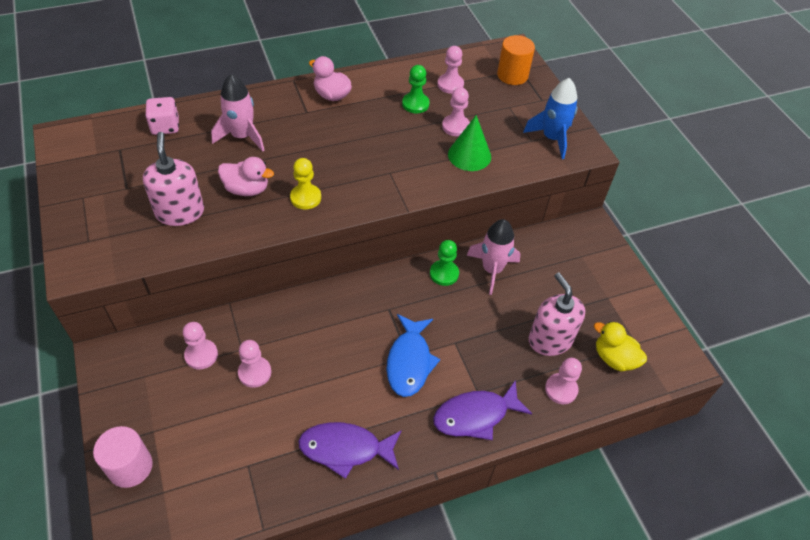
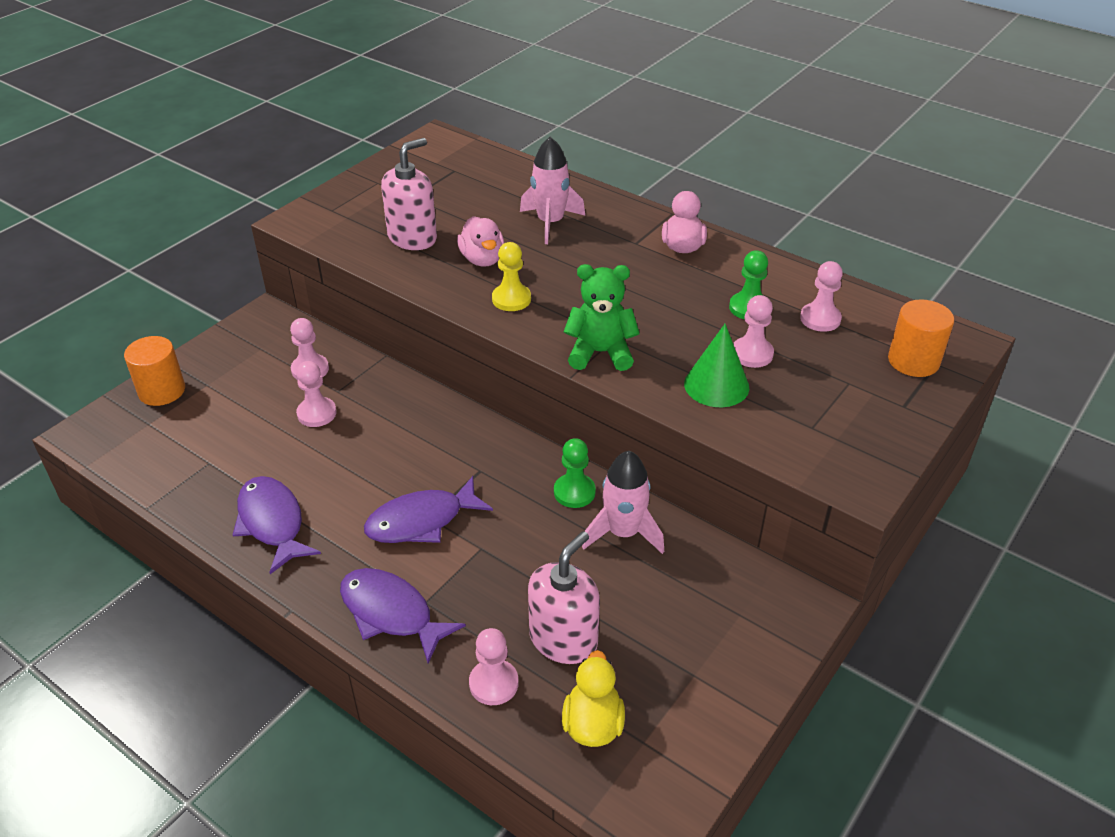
camera: 60 degrees right, 10 degrees down
(130, 467) = (162, 391): pink cylinder -> orange cylinder
(165, 126) = (511, 177): pink dice -> none
(398, 186) = (600, 353): none -> green teddy bear
(409, 362) = (421, 521): blue fish -> purple fish
(552, 138) = (840, 444): blue rocket -> none

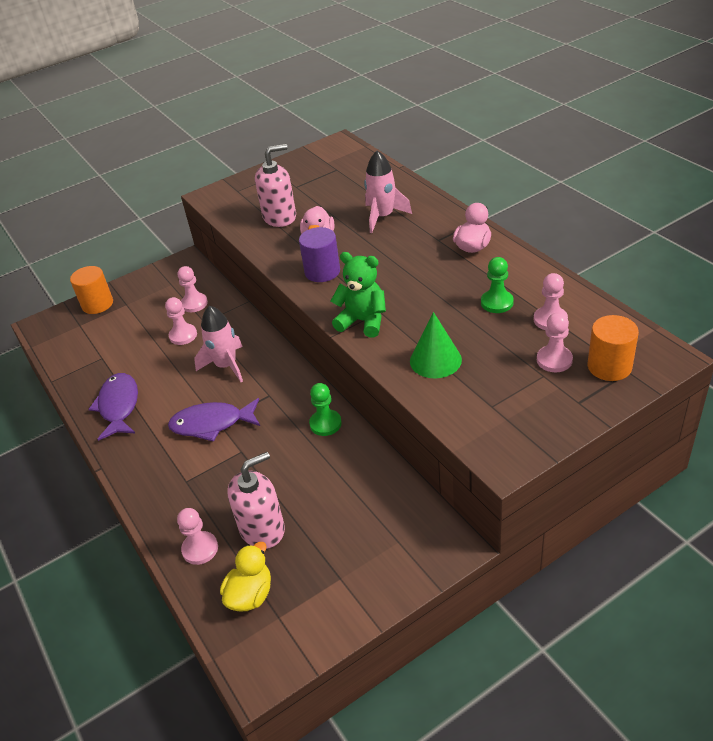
camera: 25 degrees right, 0 degrees up
(391, 613) = (160, 484): purple fish -> none
(511, 299) = (322, 271): yellow pawn -> purple cylinder
(623, 532) = (345, 461): pink rocket -> pink rocket (226, 366)
(752, 354) = (478, 340): pink pawn -> pink pawn (554, 360)

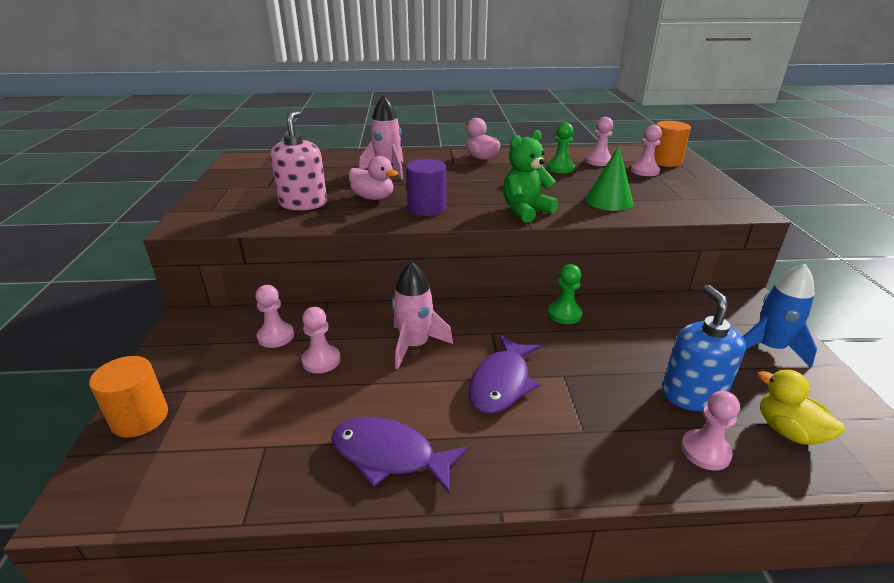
camera: 65 degrees left, 10 degrees down
(262, 529) = (692, 394): pink soap dispenser -> blue soap dispenser
(369, 569) = (769, 348): none -> blue rocket

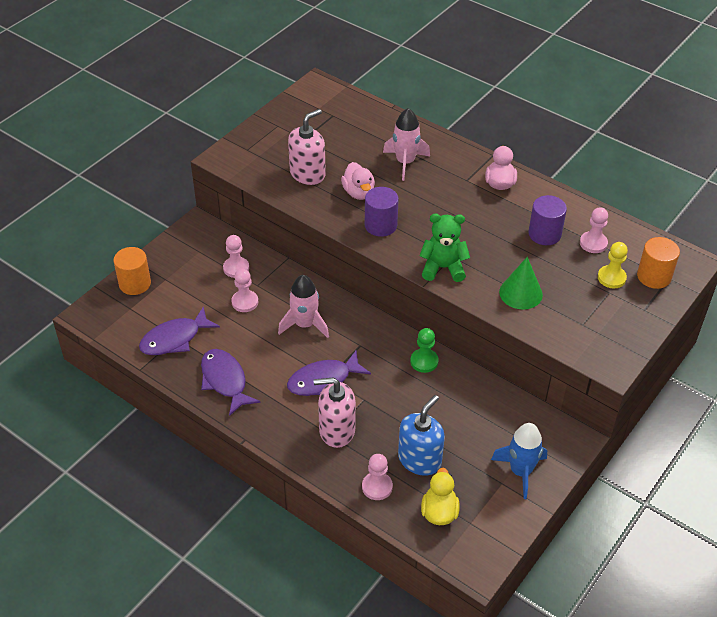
camera: 40 degrees right, 15 degrees up
(264, 449) = (174, 339): none -> purple fish
(560, 168) = (544, 234): green pawn -> purple cylinder
(583, 422) = (336, 430): none -> pink soap dispenser
(644, 171) = (611, 278): pink pawn -> yellow pawn

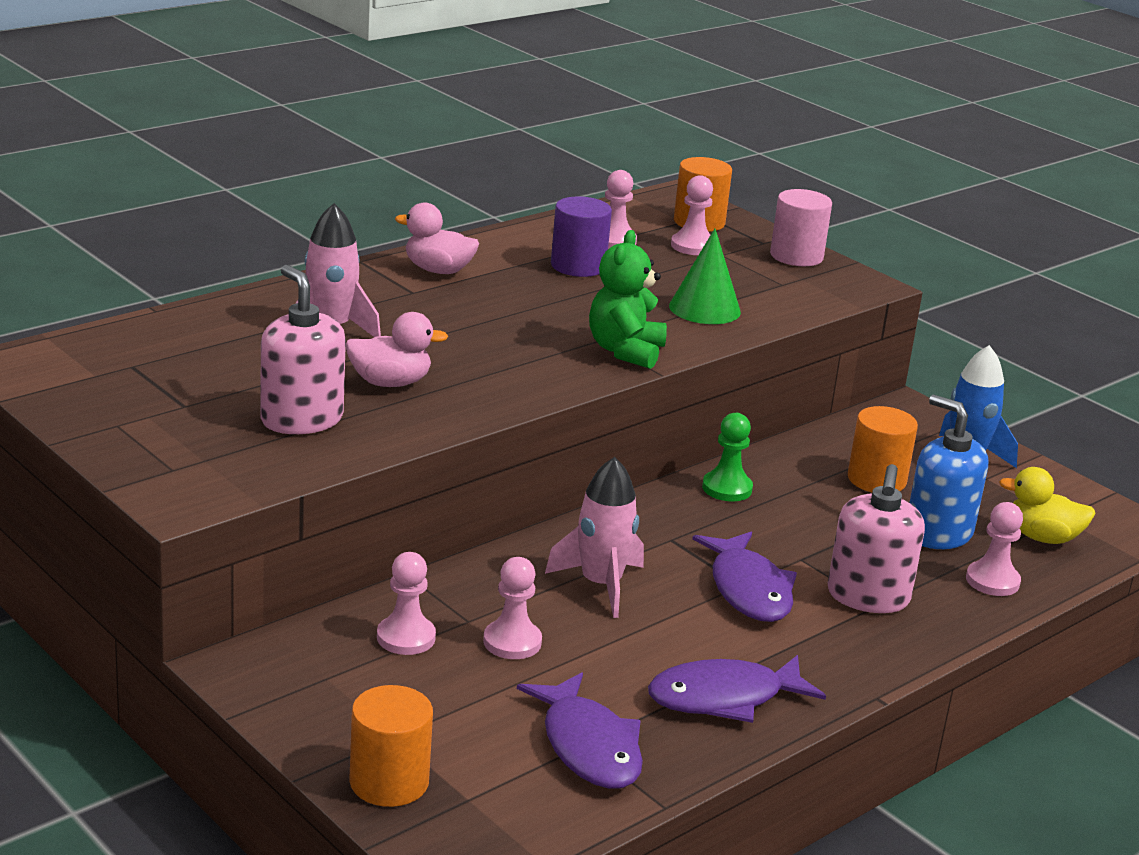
camera: 80 degrees left, 20 degrees down
(380, 225) = (492, 380): purple cylinder -> none
(470, 428) = (876, 479): none -> orange cylinder
(611, 278) = (692, 246): yellow pawn -> pink pawn
(633, 327) = (796, 256): none -> pink cylinder

